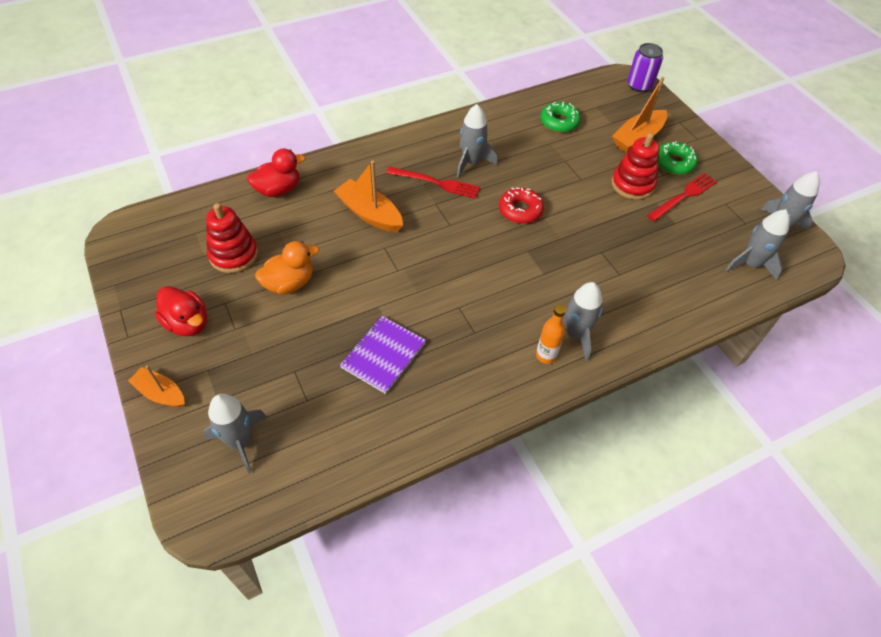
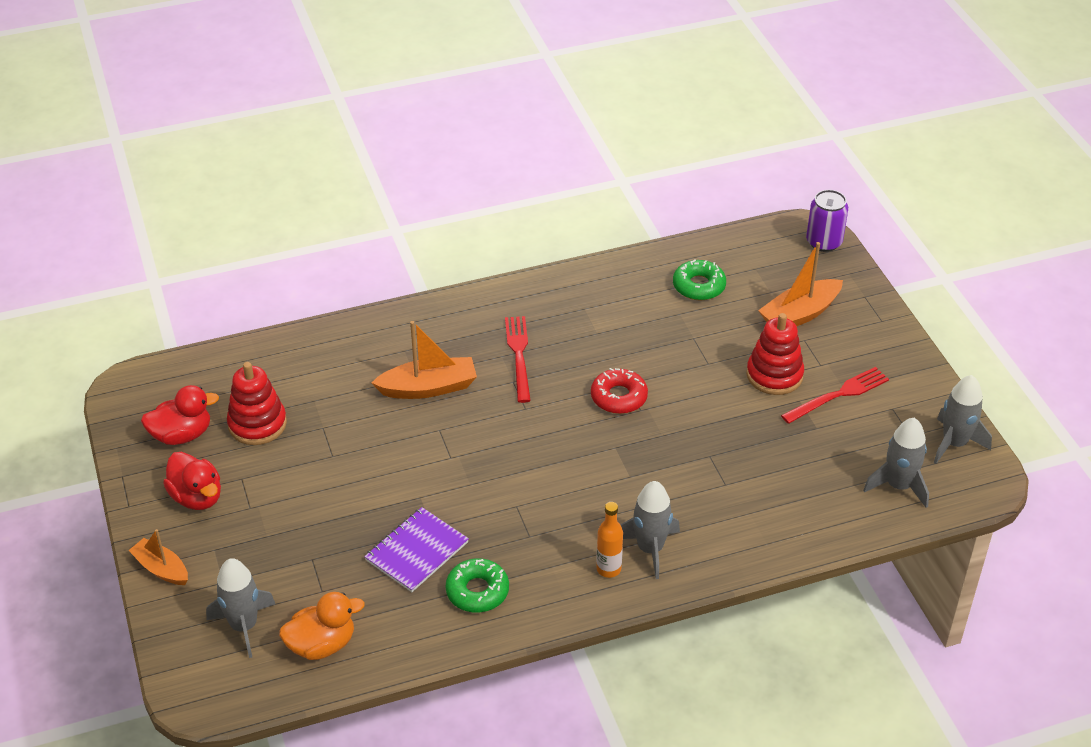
camera: 10 degrees right, 10 degrees down
(278, 190) = (320, 350): red duck -> red duck (182, 435)
(289, 283) = (319, 462): orange duck -> orange duck (322, 645)
(370, 214) = (428, 388): orange boat -> orange boat turned 120 degrees clockwise
(436, 183) = (519, 355): red fork -> red fork turned 120 degrees counterclockwise
(471, 162) = (569, 332): grey rocket -> none
(674, 163) = (839, 351): green donut -> green donut (477, 591)

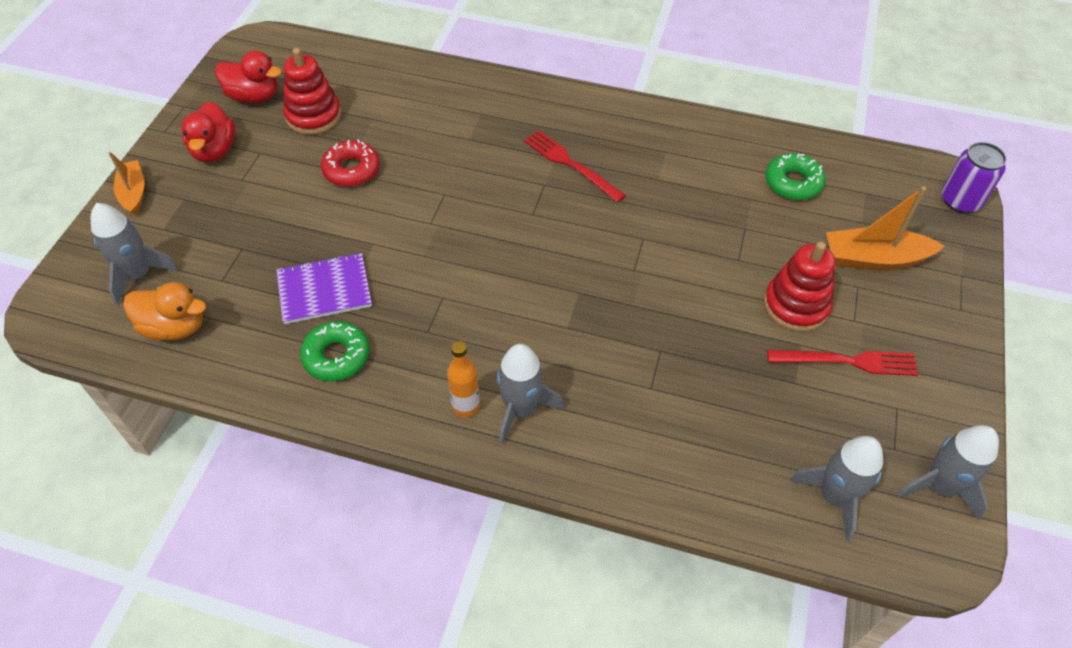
camera: 35 degrees right, 10 degrees up
(428, 388) = (469, 154): orange boat -> none
(519, 355) = (570, 164): red fork -> red fork turned 75 degrees counterclockwise
(619, 397) = (624, 247): red donut -> red donut (351, 170)

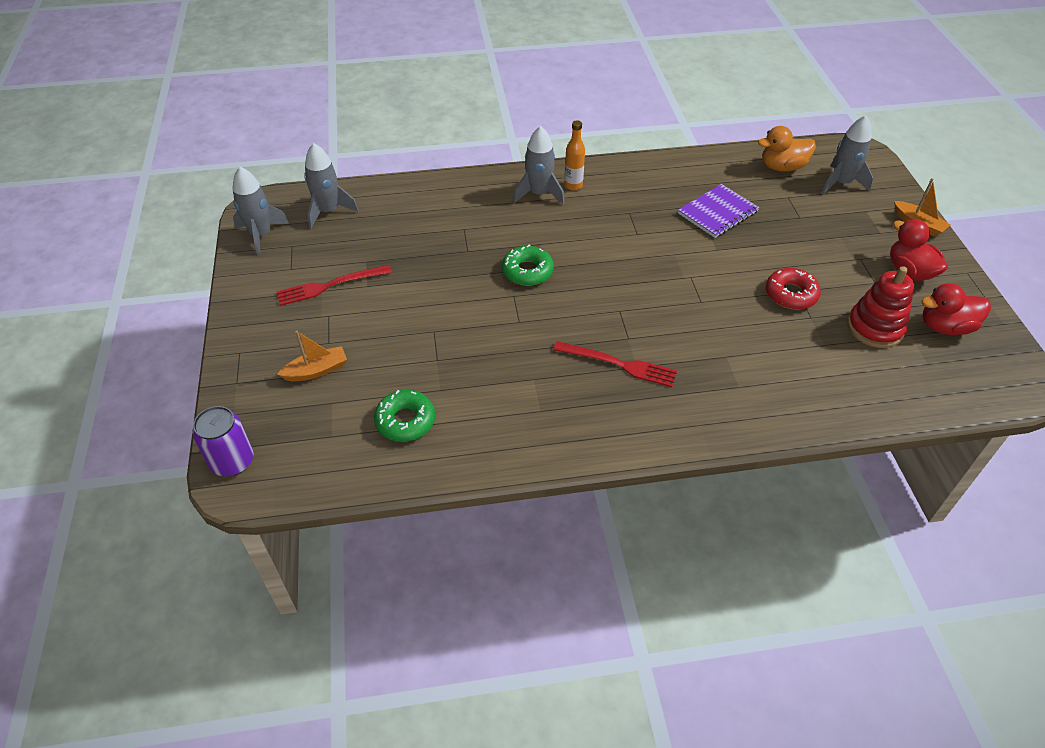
camera: 155 degrees right, 5 degrees down
(336, 356) = (672, 184): green donut -> green donut (527, 271)
(796, 305) = (377, 311): red stacking toy -> none
(874, 259) = (316, 371): orange boat -> orange boat, size x0.65

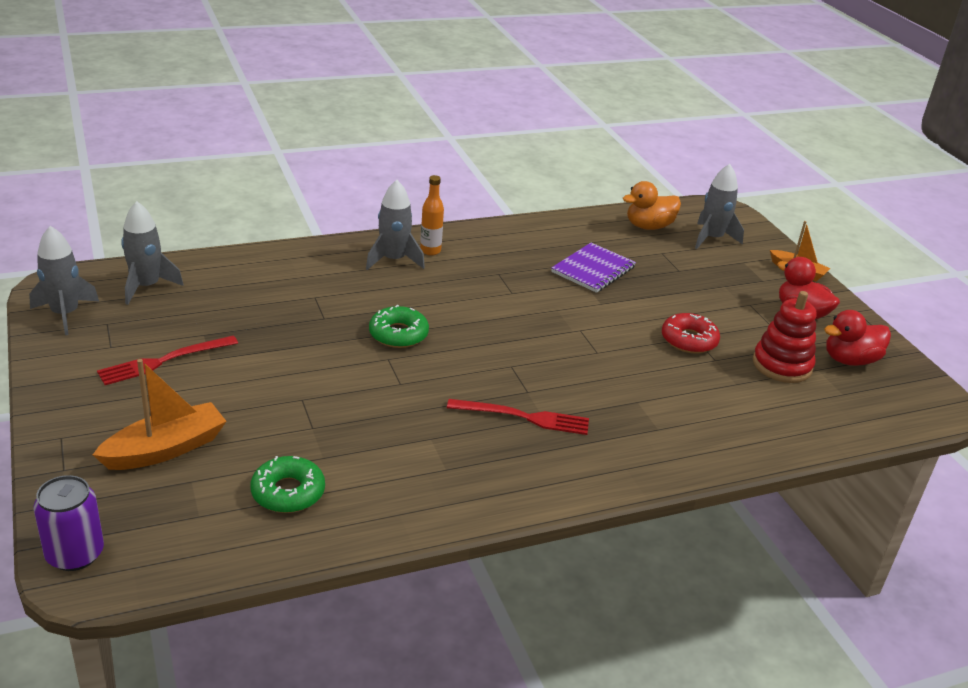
camera: 15 degrees left, 15 degrees down
(316, 371) = (165, 449): orange boat -> orange boat, size x1.54

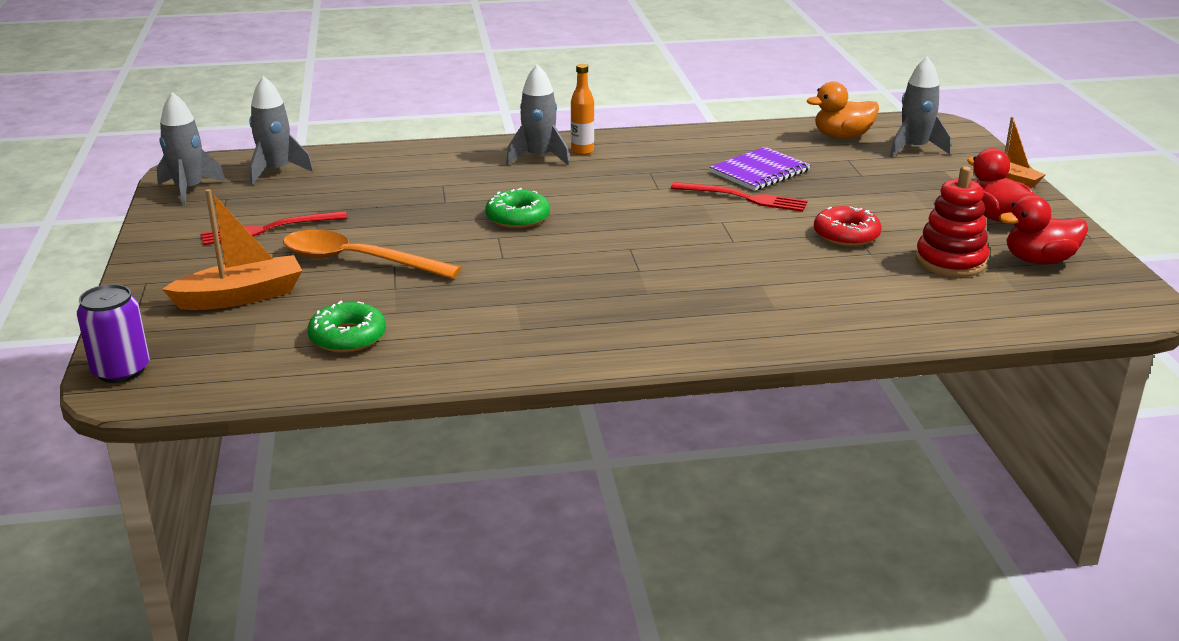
camera: 15 degrees right, 5 degrees down
(265, 396) = (357, 261): none -> orange spoon
(524, 417) = (625, 291): red fork -> red fork (744, 198)

